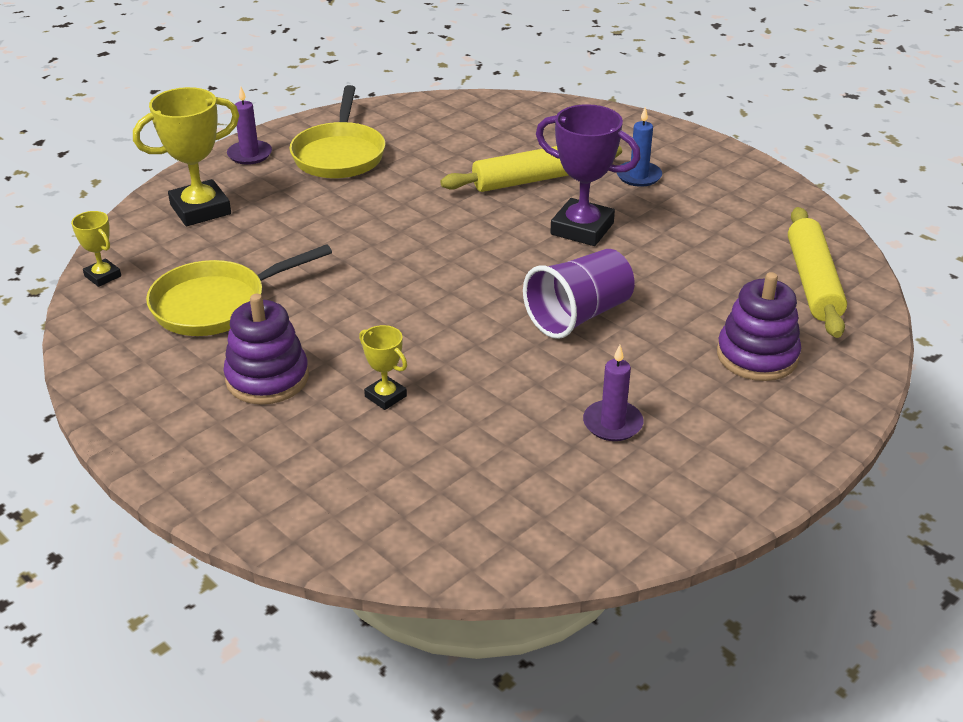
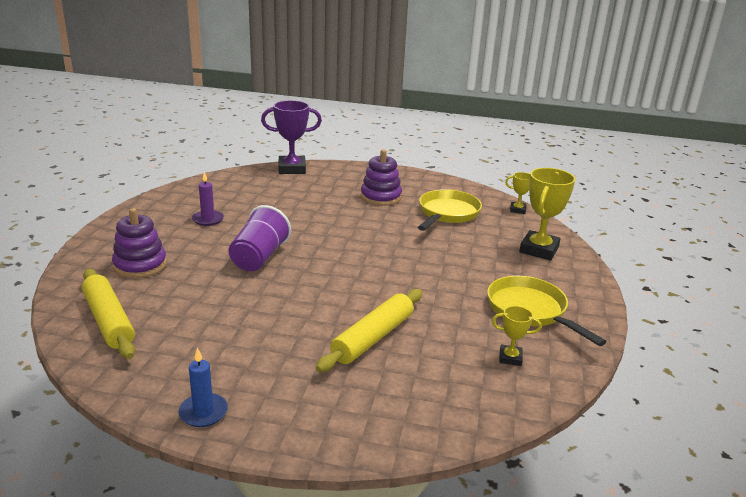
camera: 145 degrees right, 10 degrees down
(250, 155) = (581, 291): purple candle -> none
(385, 396) = (322, 204): yellow trophy -> yellow trophy (510, 358)
(582, 229) = (300, 309): purple trophy -> purple trophy (292, 169)
(638, 176) = (291, 372): blue candle -> blue candle (203, 412)

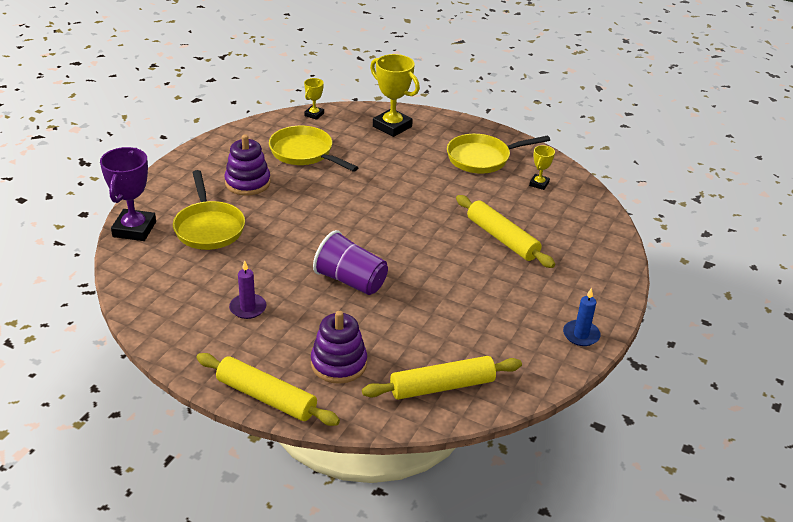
camera: 75 degrees left, 10 degrees up
(97, 240) = (266, 397): none -> yellow rolling pin
(308, 192) = (209, 227): none -> yellow pan

